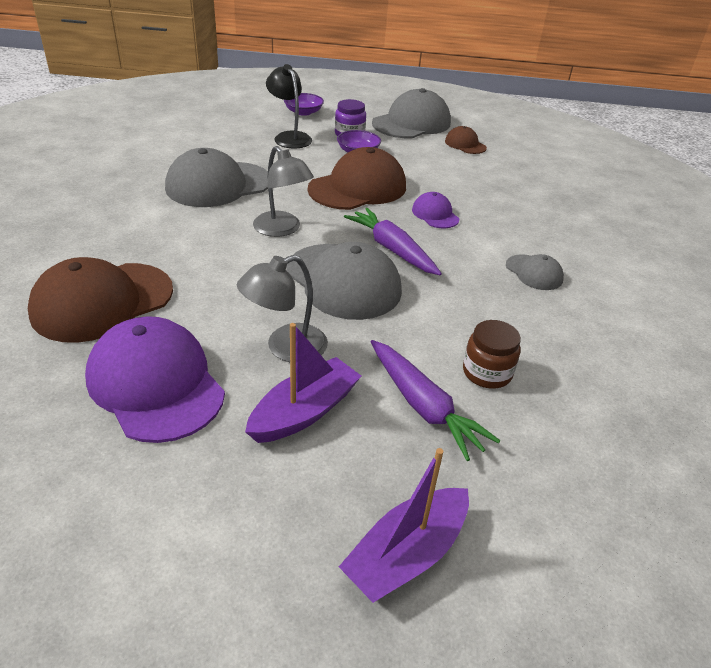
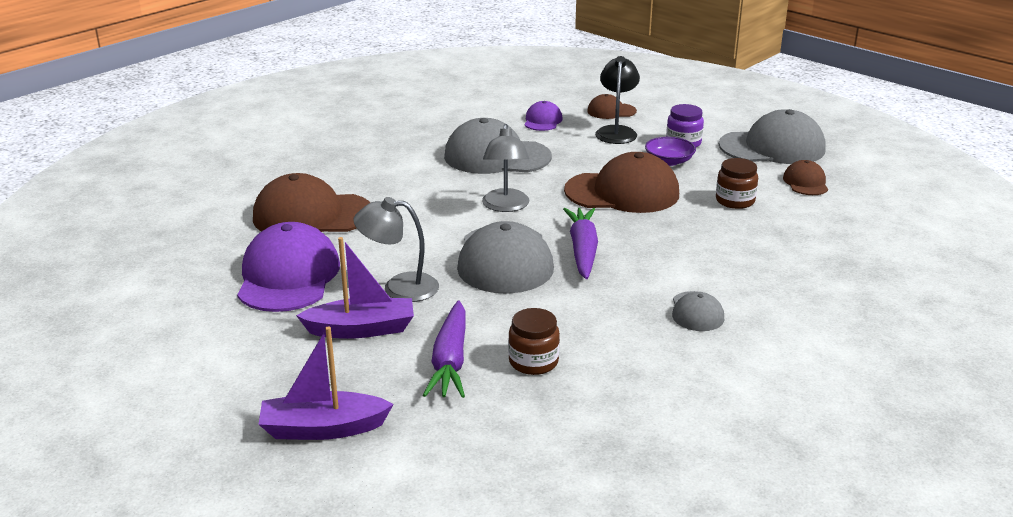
camera: 40 degrees right, 10 degrees down
(264, 121) = (611, 111): none -> brown cap
(303, 112) = (663, 111): purple bowl -> none
(435, 214) = (668, 235): purple cap -> purple cap (542, 121)
(441, 171) = (735, 201): none -> brown jar

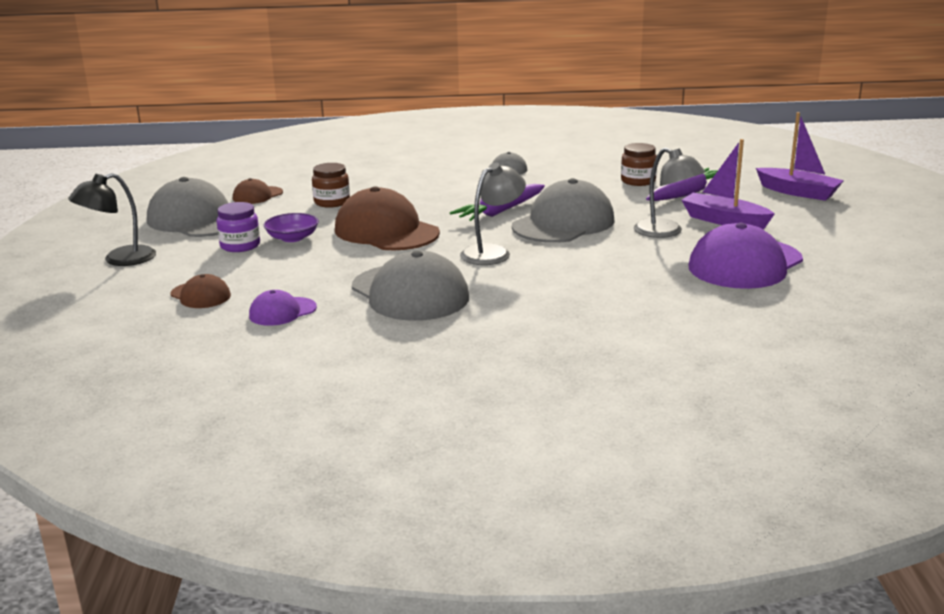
camera: 135 degrees left, 5 degrees down
(312, 215) = (670, 302): brown cap -> none
(616, 131) = (256, 275): black lamp -> black lamp (119, 259)

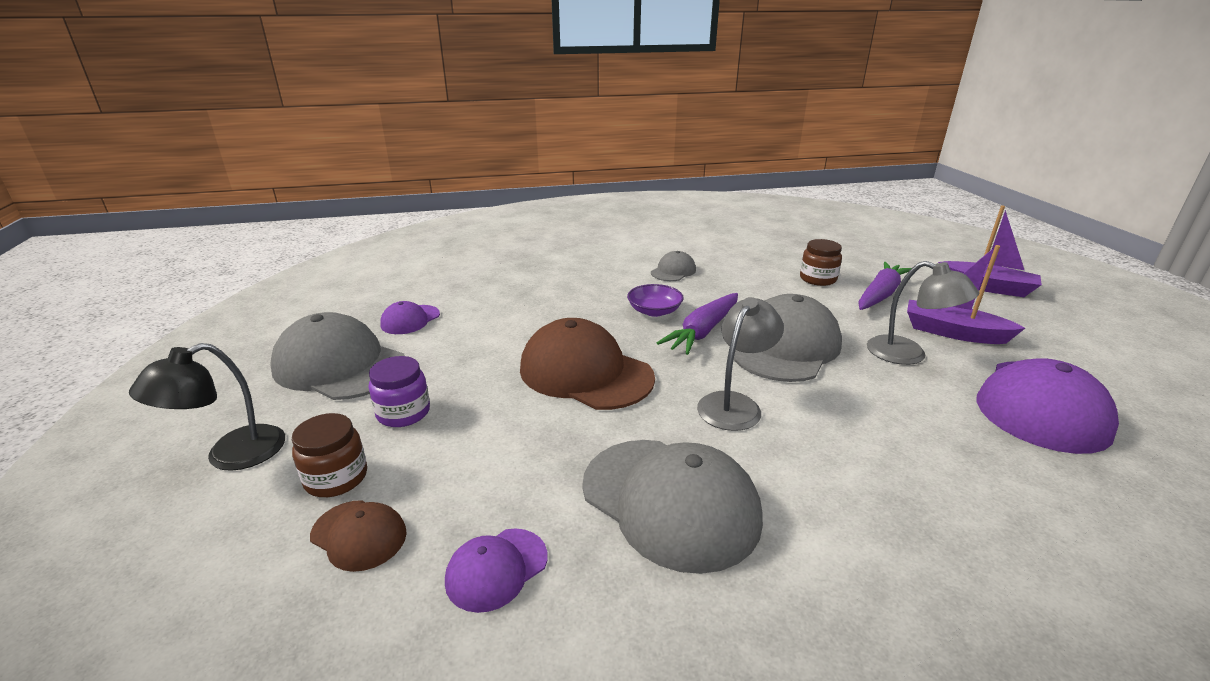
camera: 10 degrees left, 5 degrees up
(257, 195) = (410, 320): brown cap -> purple cap
(292, 238) = (470, 393): purple bowl -> purple bowl (654, 311)
(332, 202) = (502, 326): brown jar -> brown jar (336, 478)

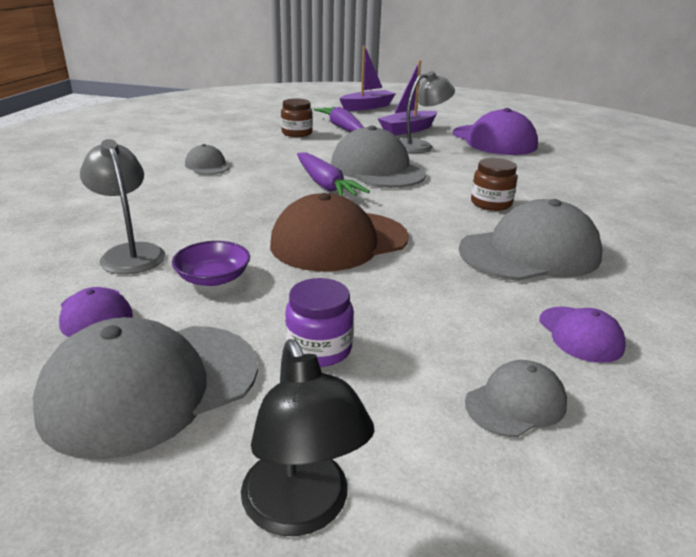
camera: 65 degrees left, 0 degrees up
(336, 478) = (414, 411): brown jar -> brown jar (491, 203)
(359, 535) = (515, 403): brown cap -> grey cap
(654, 311) = (269, 191): purple bowl -> purple bowl (213, 278)
(734, 404) = (434, 203): grey lamp -> grey lamp (130, 253)

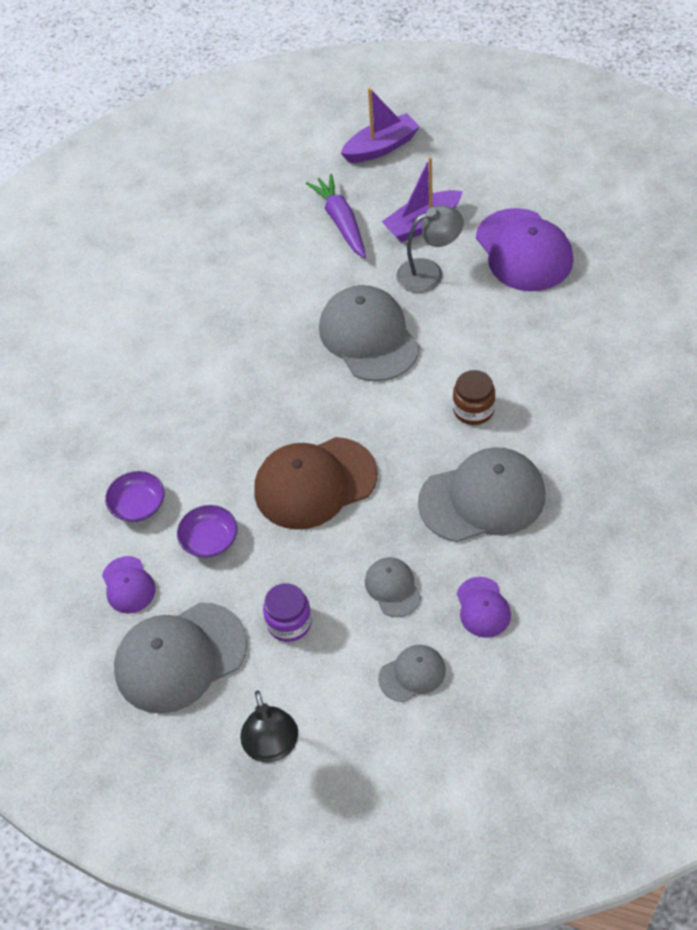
camera: 10 degrees right, 25 degrees up
(130, 253) = (138, 505): grey lamp -> purple bowl
(207, 166) = (186, 336): grey cap -> grey cap (392, 588)
(297, 133) = (284, 242): brown jar -> none
(325, 185) = (310, 375): purple carrot -> none

